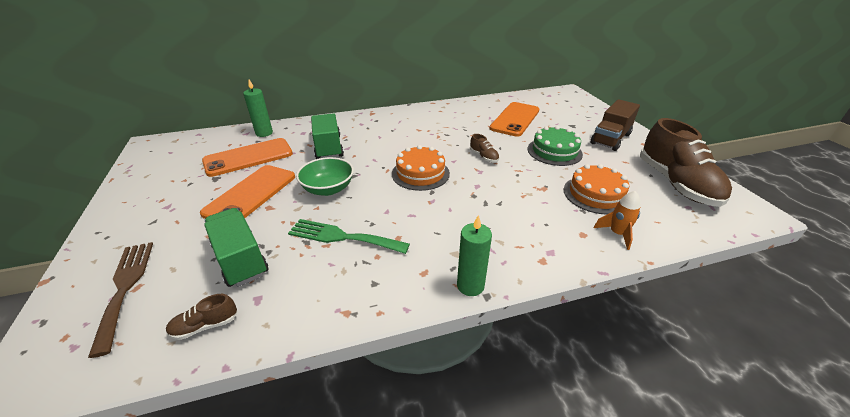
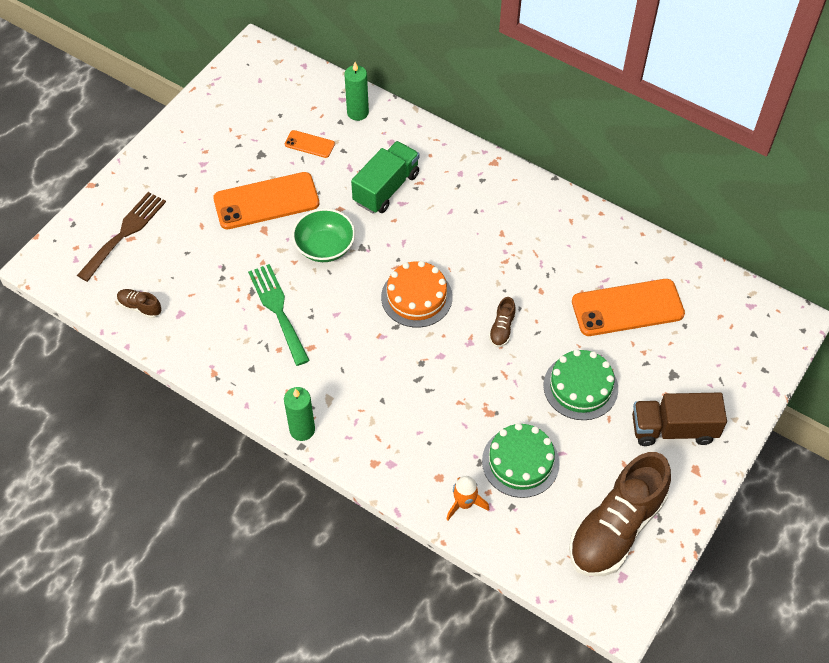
camera: 50 degrees right, 20 degrees up
(240, 259) = (200, 269): green truck -> none
(248, 157) = (309, 144): orange phone -> orange phone, size x0.49
(595, 194) = (520, 462): orange cake -> green cake

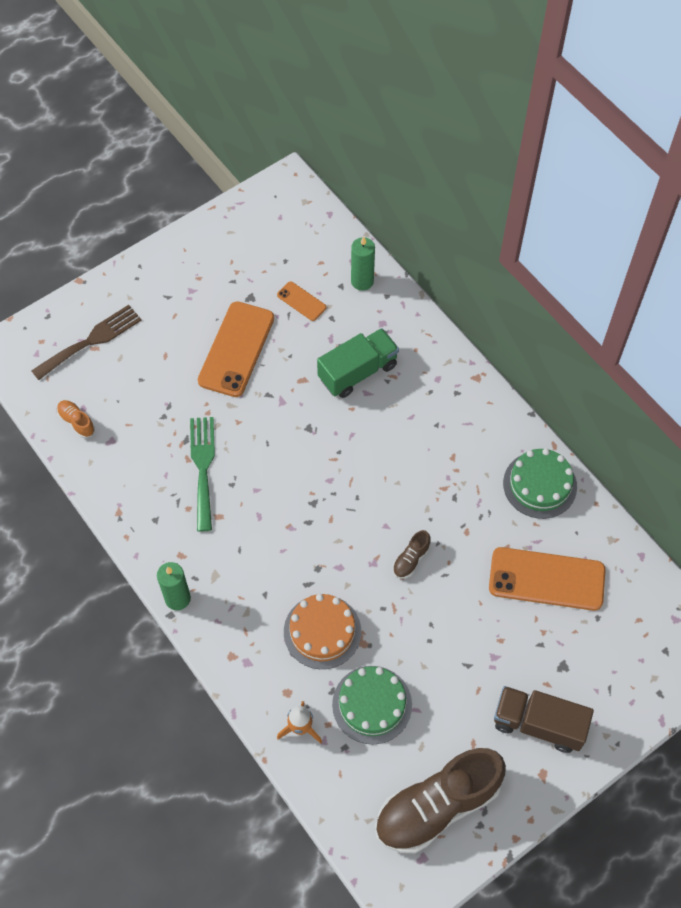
camera: 20 degrees right, 5 degrees up
(140, 307) = (76, 422): brown shoe -> orange shoe
(266, 201) = (236, 349): orange phone -> orange phone turned 75 degrees counterclockwise
(325, 247) = (273, 416): green bowl -> none
(416, 297) = (341, 497): orange cake -> orange cake (322, 631)
(580, 387) = (463, 647): green cake -> green cake (540, 485)

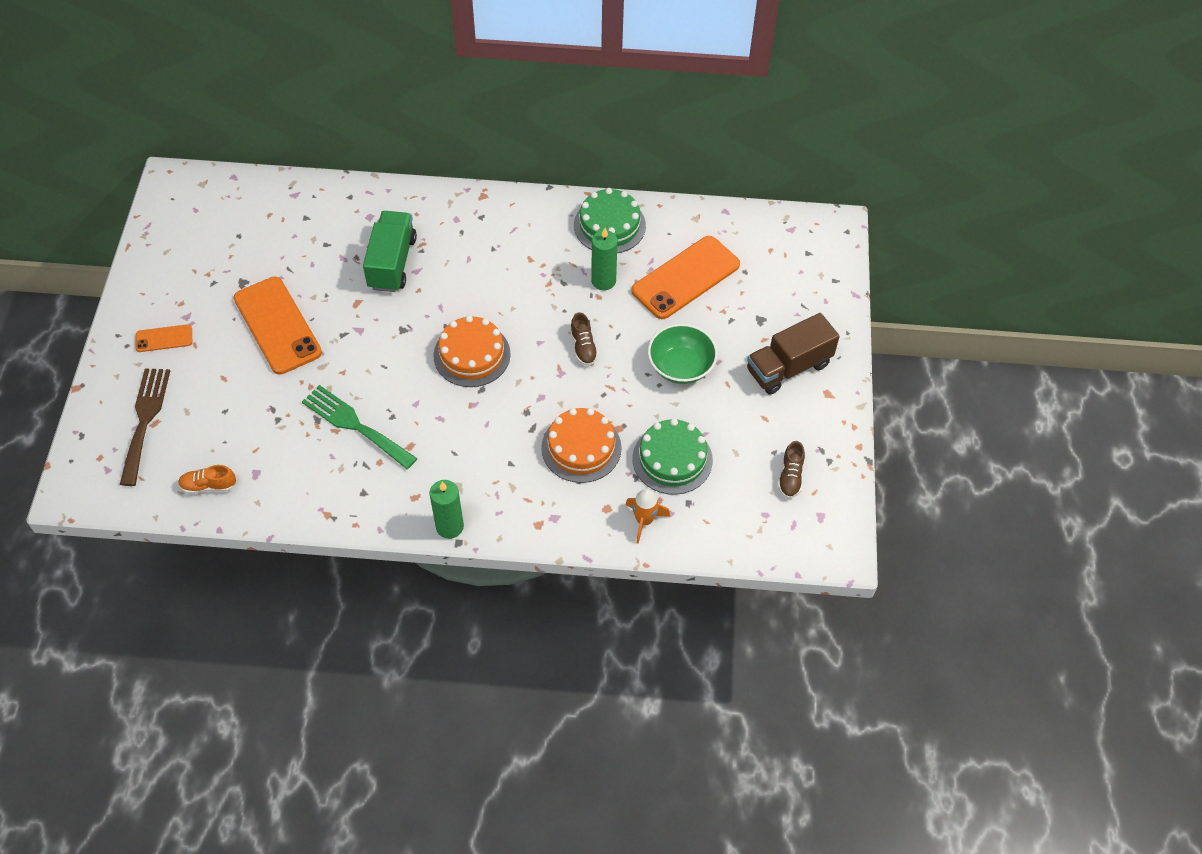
camera: 50 degrees left, 5 degrees down
(301, 301) = (287, 252): orange phone -> orange phone (164, 338)
(331, 490) = (472, 355): none -> orange cake
(362, 281) = (318, 202): green candle -> green candle (603, 281)
(437, 806) = (790, 477): brown shoe -> brown shoe, size x0.41
(461, 643) = (681, 366): none -> green bowl

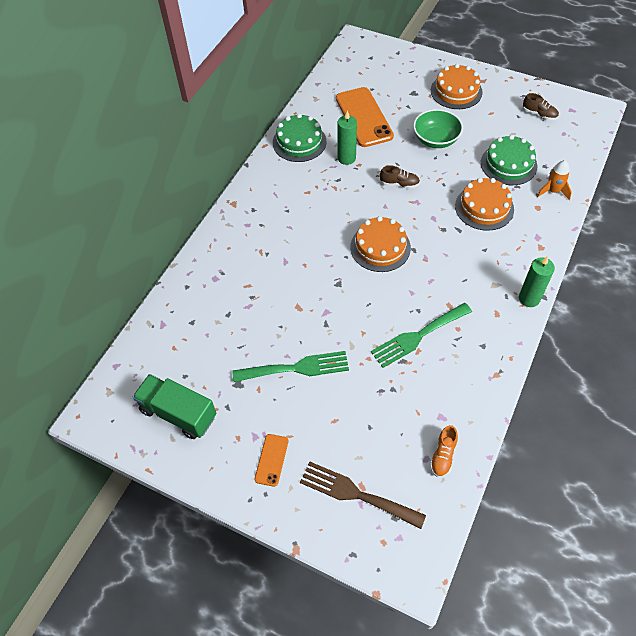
camera: 65 degrees left, 0 degrees up
(277, 325) = (296, 368): orange phone -> green fork
(392, 263) = (270, 274): green truck -> green truck (178, 413)
(788, 367) = (456, 91): brown truck -> orange cake

